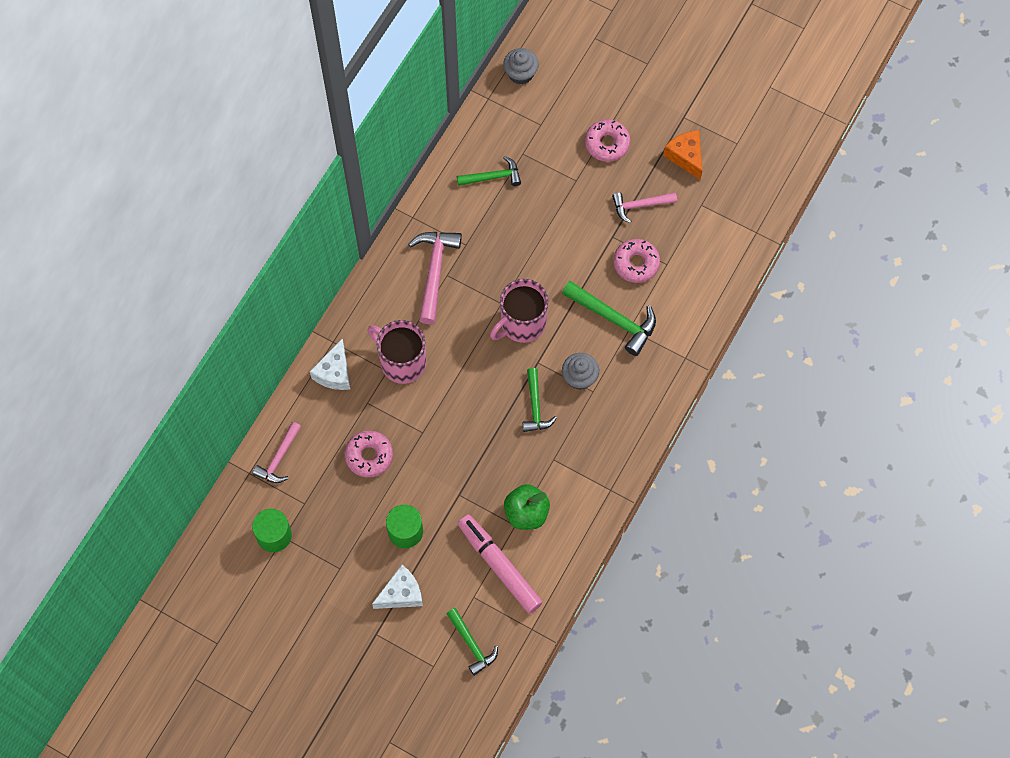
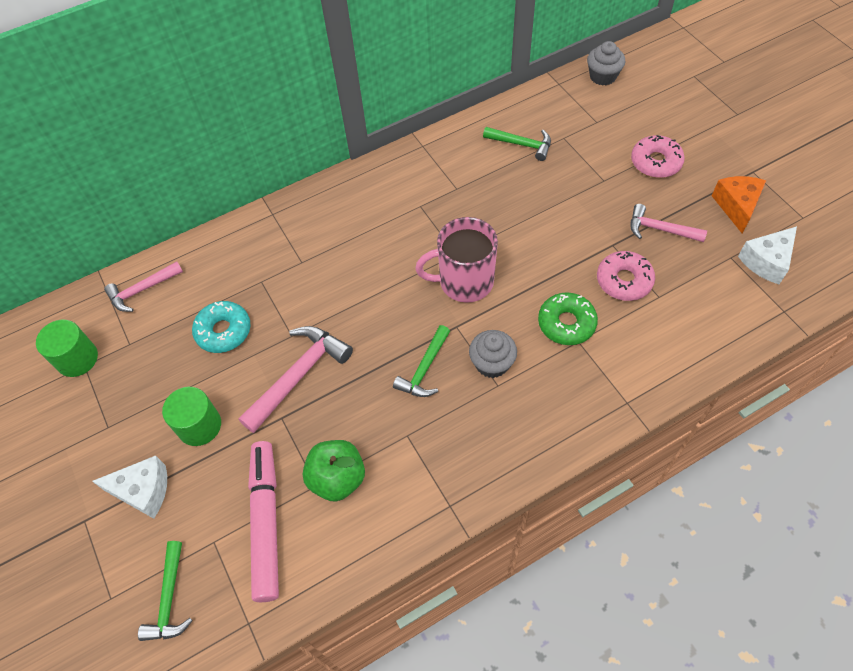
camera: 35 degrees right, 10 degrees down
(334, 373) = (252, 240): white cheese -> white cheese (766, 261)
(369, 456) = (223, 331): pink donut -> turquoise donut
(402, 362) = (321, 261): pink mug -> none
(434, 272) = (410, 198): pink hammer -> pink hammer (299, 376)
(613, 319) = (566, 323): green hammer -> green donut

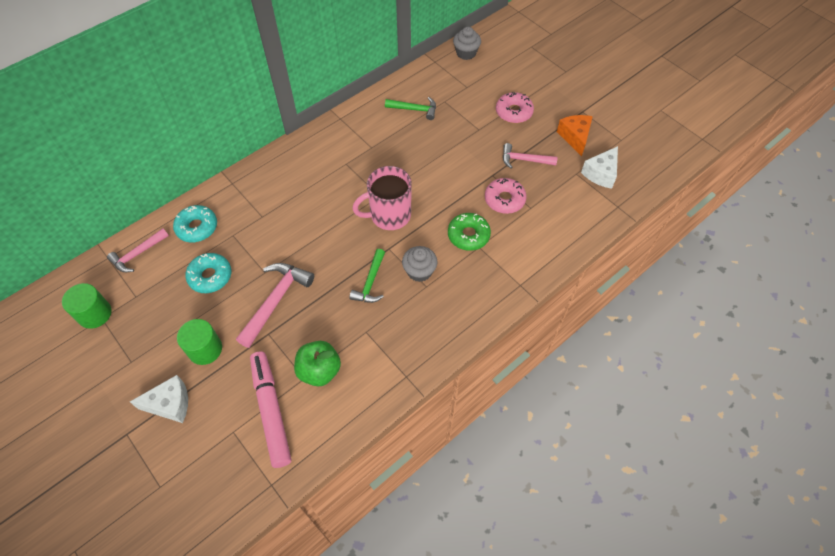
camera: 15 degrees left, 0 degrees up
(169, 599) = (207, 478): green hammer -> none
(219, 265) = (197, 227): none -> turquoise donut

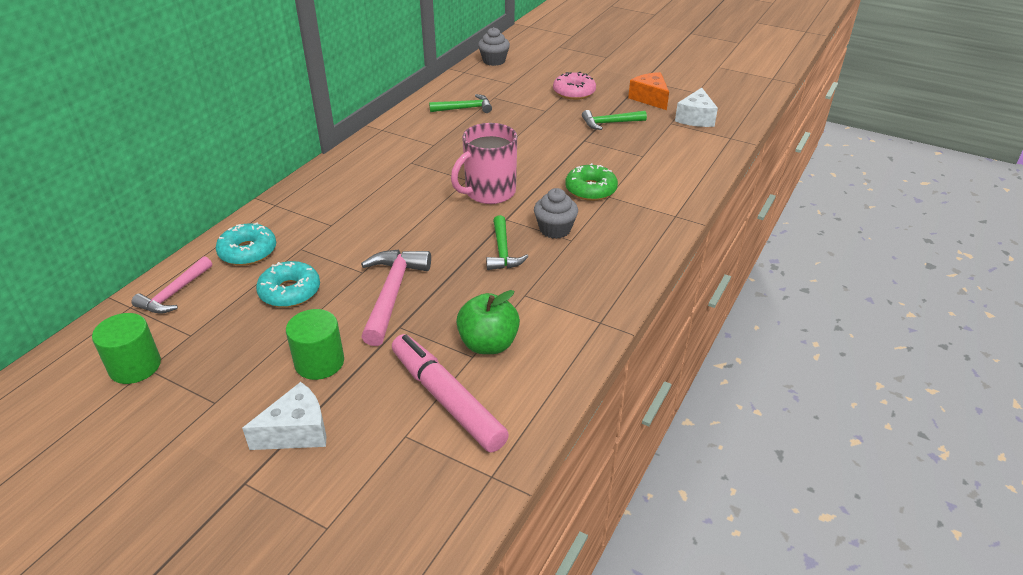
camera: 20 degrees left, 20 degrees down
(504, 200) = (610, 155): pink donut -> none
(524, 160) = (610, 123): pink hammer -> green hammer

